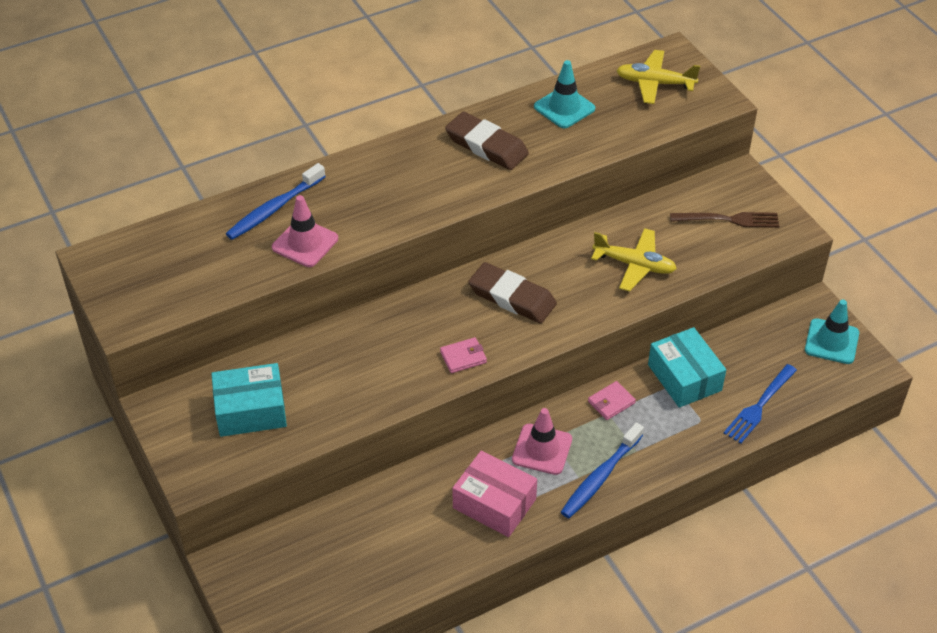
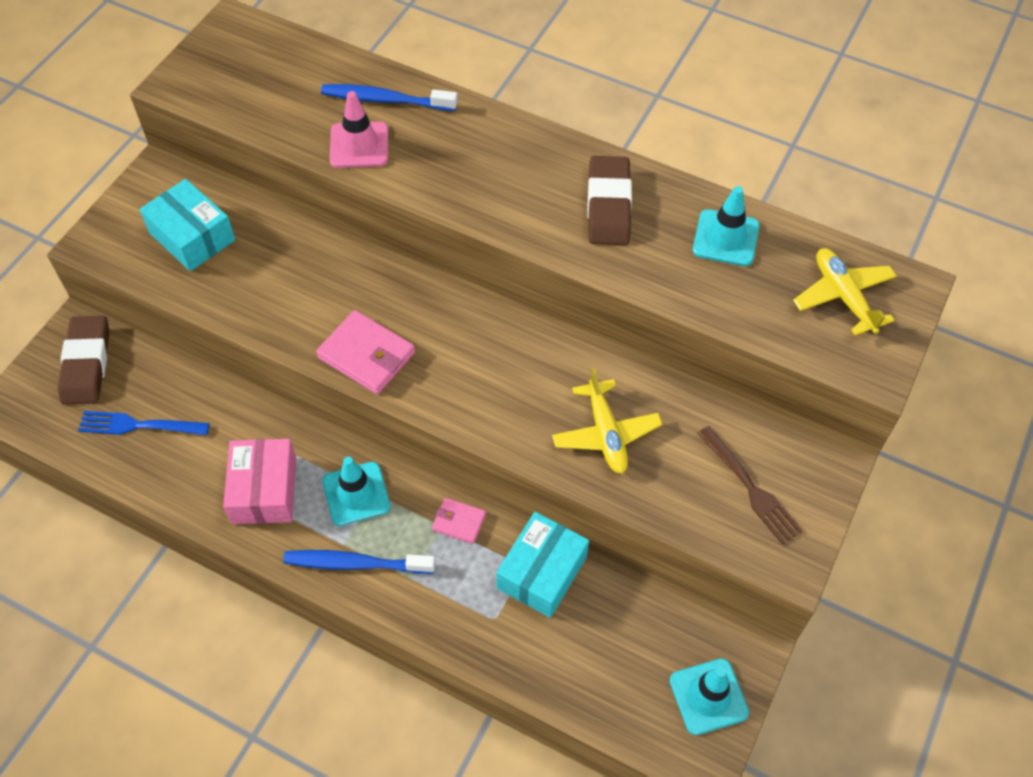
camera: 55 degrees right, 10 degrees up
(463, 357) = (366, 355): pink wallet -> pink wallet, size x1.75
(512, 297) = (475, 352): brown eraser -> brown eraser (86, 364)
(542, 449) = (356, 494): pink traffic cone -> turquoise traffic cone
(759, 406) = (556, 667): blue fork -> blue fork (138, 425)

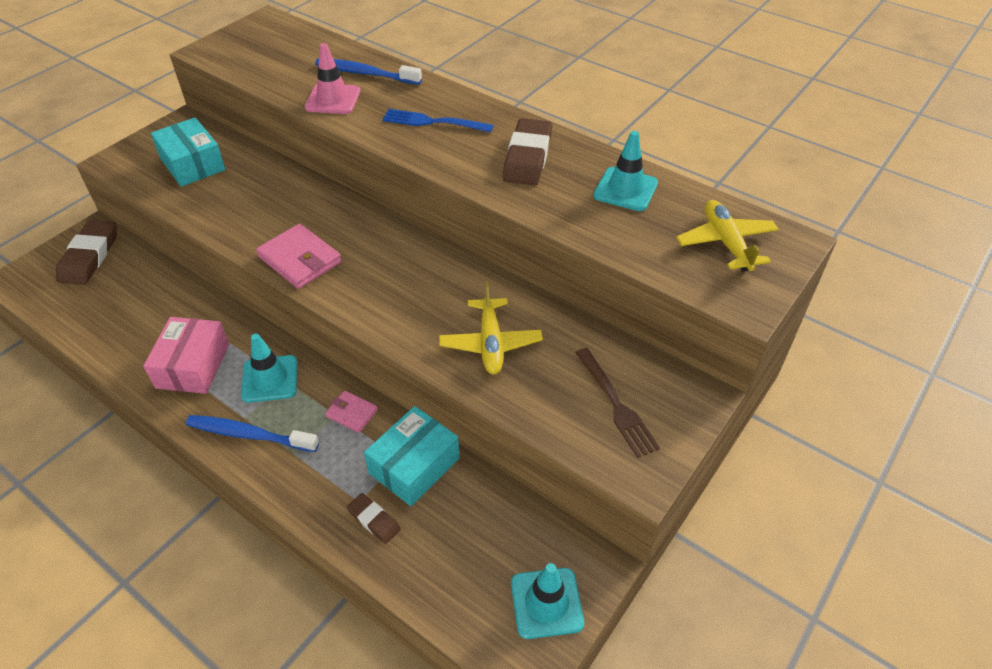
camera: 10 degrees right, 10 degrees down
(138, 425) = (111, 304): blue fork -> blue fork (433, 122)
(516, 638) = (374, 520): none -> brown eraser

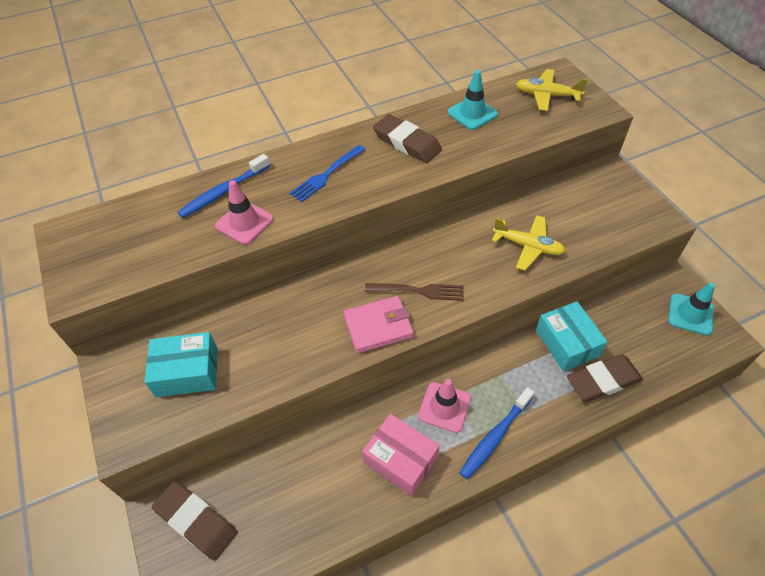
camera: 60 degrees left, 5 degrees up
(270, 379) = (444, 407): turquoise traffic cone -> pink traffic cone
(352, 413) = (504, 364): pink wallet -> none
(374, 520) = (603, 381): brown eraser -> brown eraser, size x1.86
(616, 405) = (606, 209): brown fork -> brown fork (418, 291)

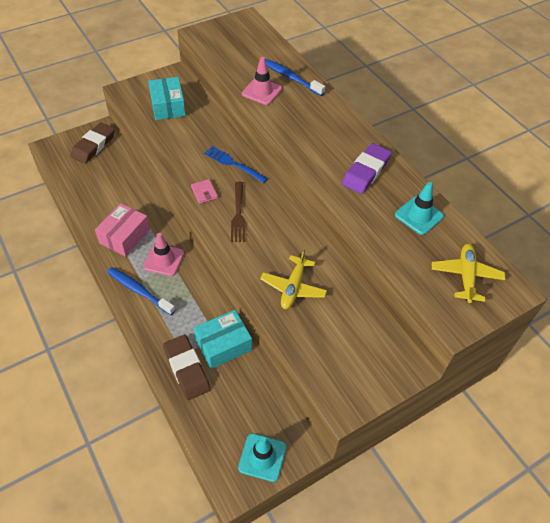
camera: 80 degrees right, 0 degrees up
(326, 175) = (317, 127): blue fork -> blue fork (233, 164)
(378, 326) = (204, 193): pink wallet -> pink wallet, size x0.57
(407, 143) = (366, 171): brown eraser -> purple eraser

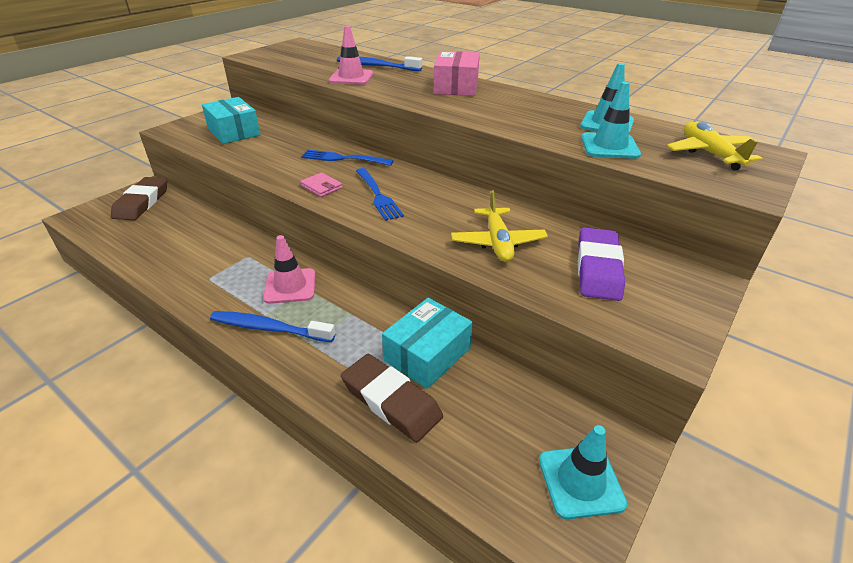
camera: 20 degrees left, 15 degrees down
(125, 236) = (221, 276): pink box -> pink box (456, 87)
(238, 214) = (378, 195): brown fork -> blue fork
(366, 171) = (517, 106): purple eraser -> purple eraser (598, 268)
(397, 244) = (609, 146): none -> turquoise traffic cone

